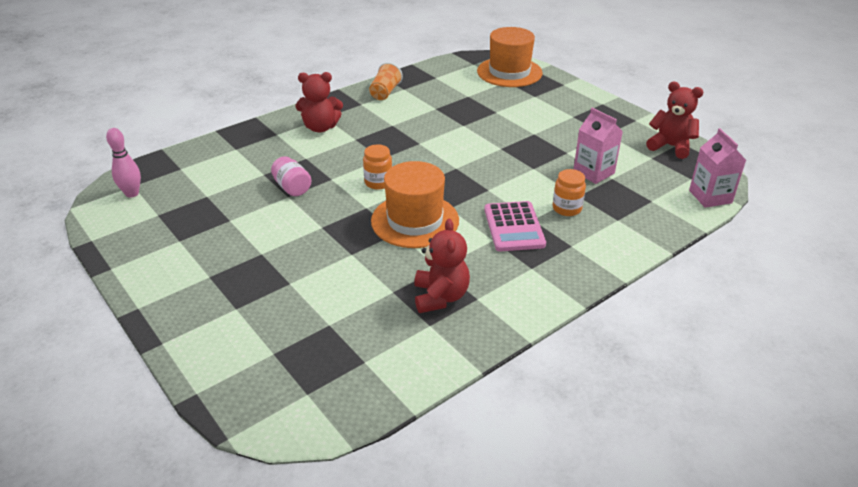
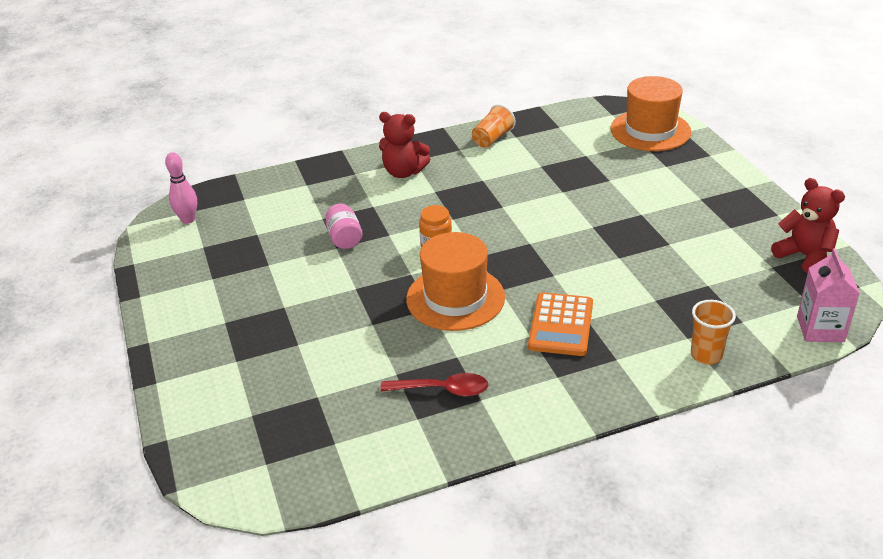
camera: 20 degrees right, 0 degrees up
(440, 297) = (442, 390): red teddy bear -> red spoon
(514, 227) = (561, 325): pink calculator -> orange calculator
(567, 208) = (633, 313): orange jar -> none
(593, 172) = (688, 274): pink carton -> none
(638, 230) = (706, 355): none -> orange cup

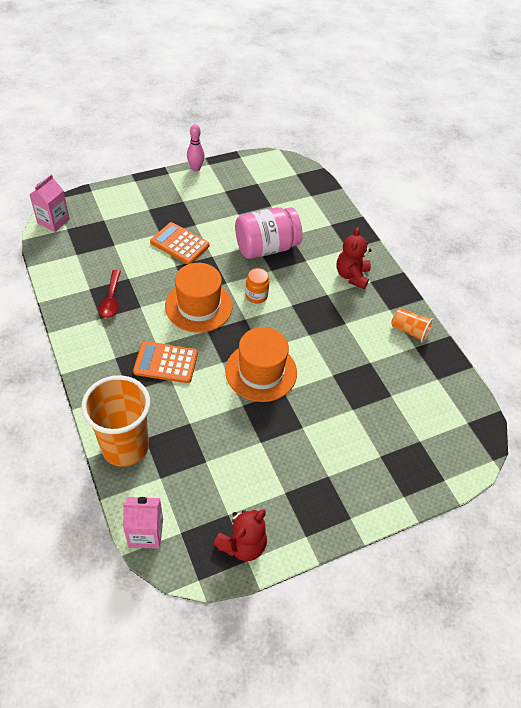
camera: 80 degrees right, 15 degrees up
(188, 220) = (286, 173): pink bowling pin -> pink bowling pin (195, 168)
(242, 485) = (53, 221): none -> pink carton
(326, 321) = (179, 244): none -> orange calculator
(344, 238) = (266, 247): pink jar -> pink jar, size x2.00
(650, 130) = (442, 451): orange hat -> orange hat (261, 371)
(706, 355) = (125, 447): orange cup -> orange cup, size x2.04

